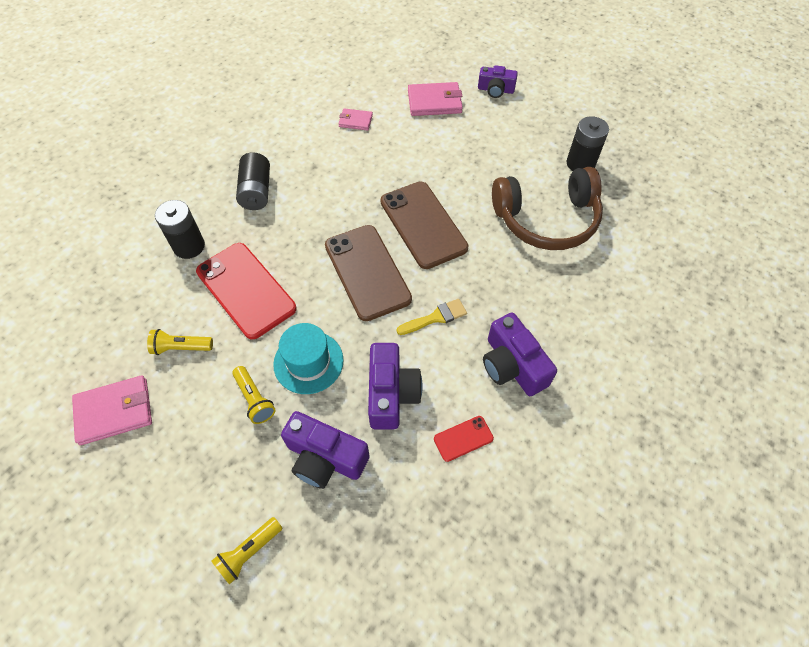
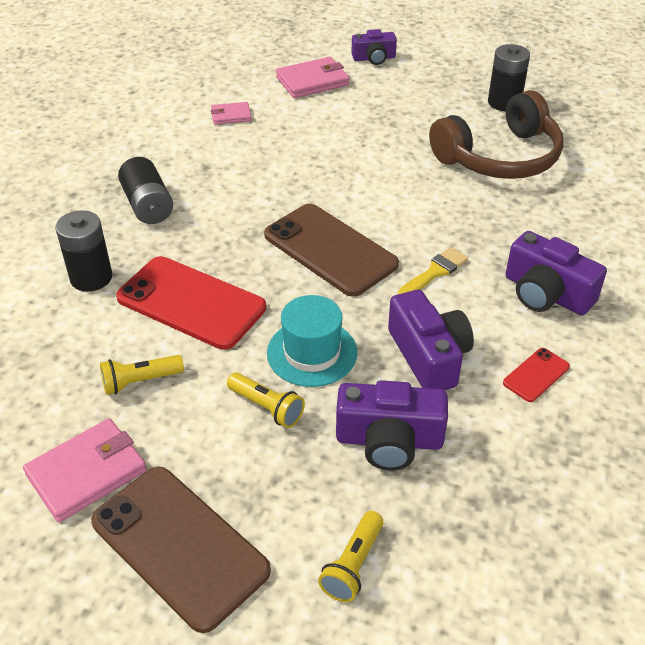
camera: 20 degrees left, 15 degrees down
(423, 225) = (367, 192): brown phone -> brown phone (179, 546)

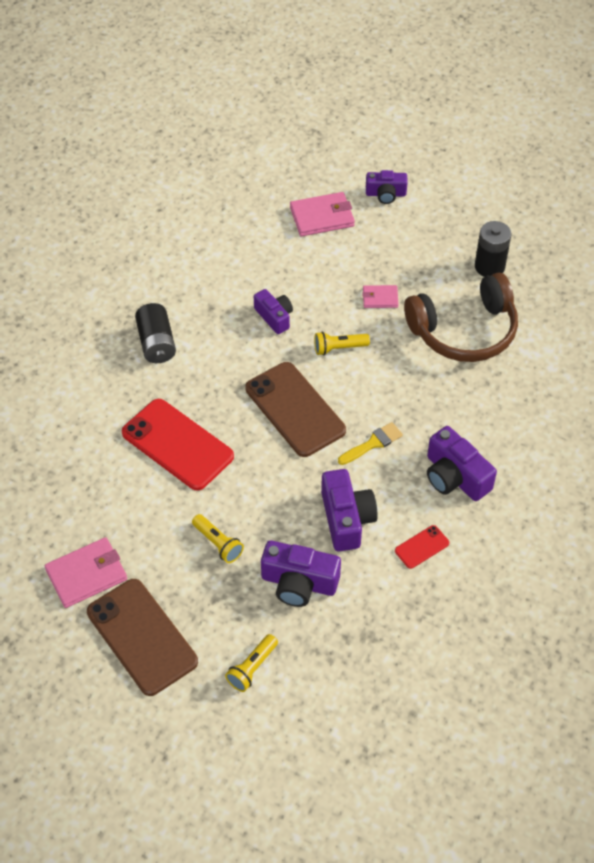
camera: 10 degrees right, 10 degrees up
(91, 278) = (104, 410): black battery -> none
(140, 381) = (131, 508): yellow flashlight -> yellow flashlight (339, 348)
(231, 115) = (241, 250): pink wallet -> pink wallet (380, 298)
(282, 167) = (274, 317): none -> purple camera
(312, 352) = (260, 503): turquoise hat -> none

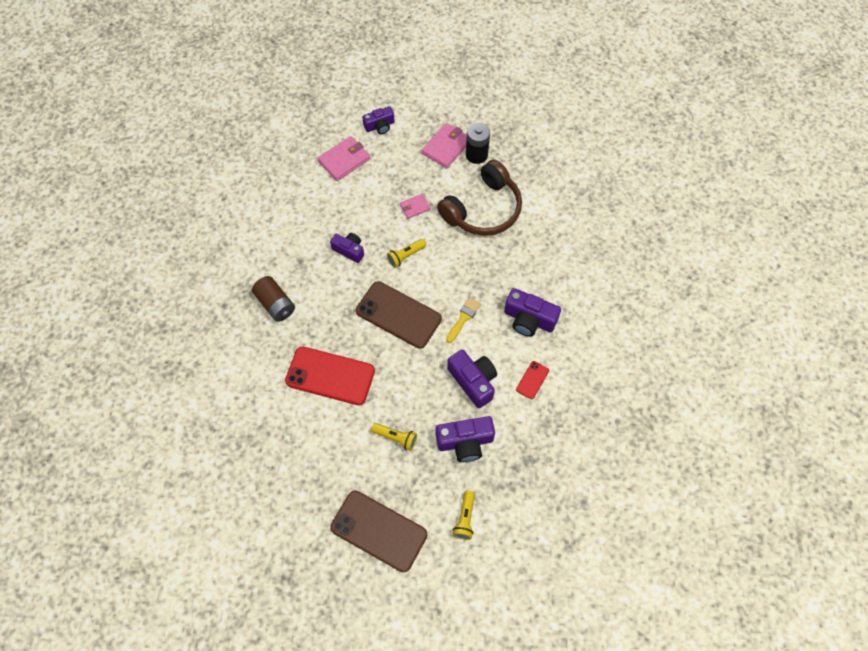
camera: 25 degrees left, 10 degrees up
(87, 574) = (316, 502): pink wallet -> pink wallet (446, 147)
(156, 343) = (275, 304): black battery -> brown battery

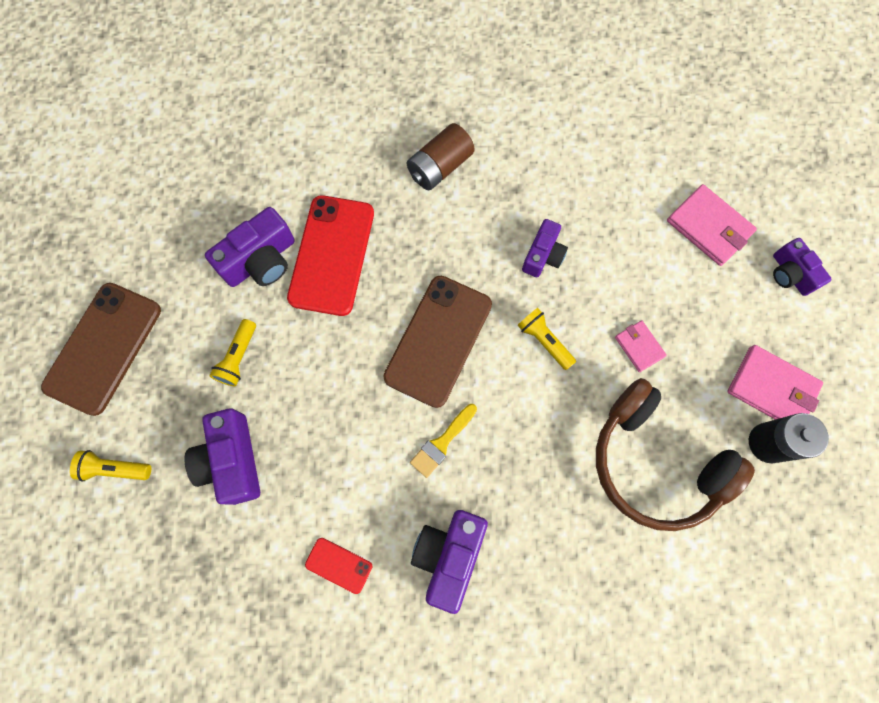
camera: 85 degrees right, 10 degrees up
(463, 318) = (442, 443): yellow brush -> yellow brush turned 105 degrees clockwise
(473, 381) = (332, 466): purple camera -> purple camera (261, 260)

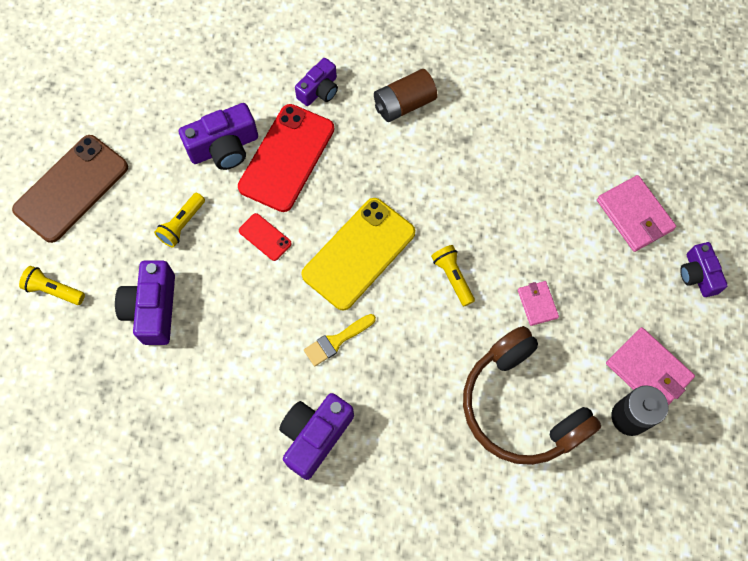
camera: 15 degrees right, 5 degrees down
(339, 565) = (218, 419): red phone -> red phone (265, 237)
(438, 340) = (358, 253): brown phone -> yellow phone
(543, 255) = (474, 203): purple camera -> purple camera (319, 90)

